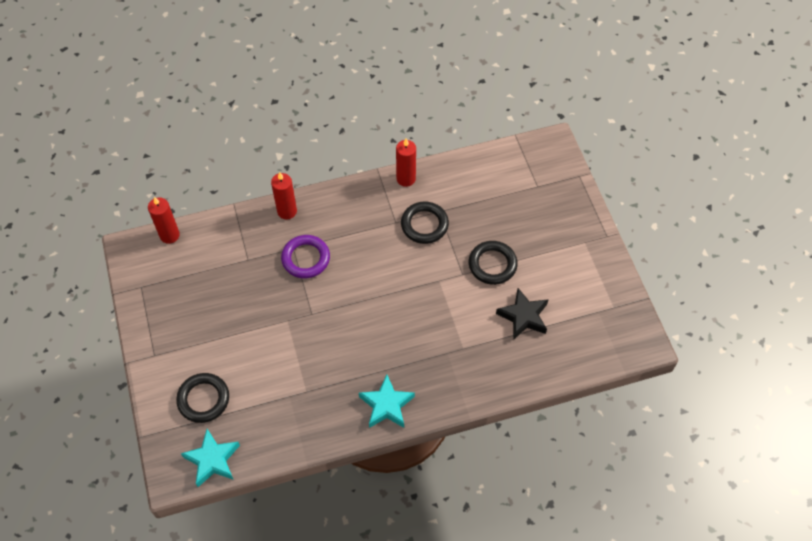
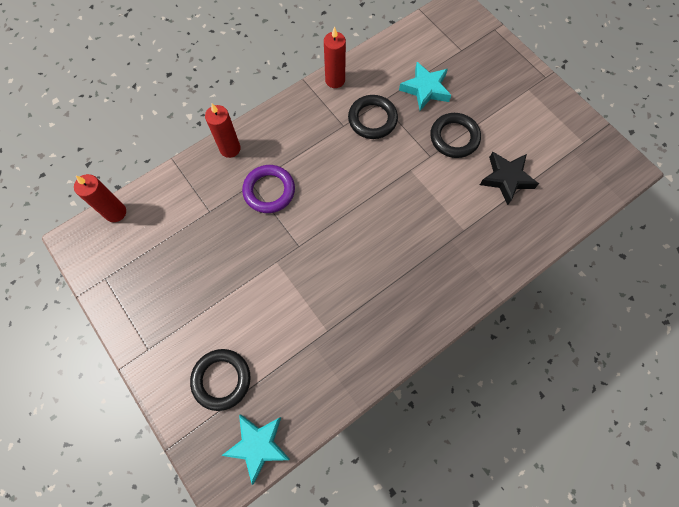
camera: 20 degrees left, 10 degrees up
(386, 405) = (415, 316): turquoise star -> turquoise star (425, 89)

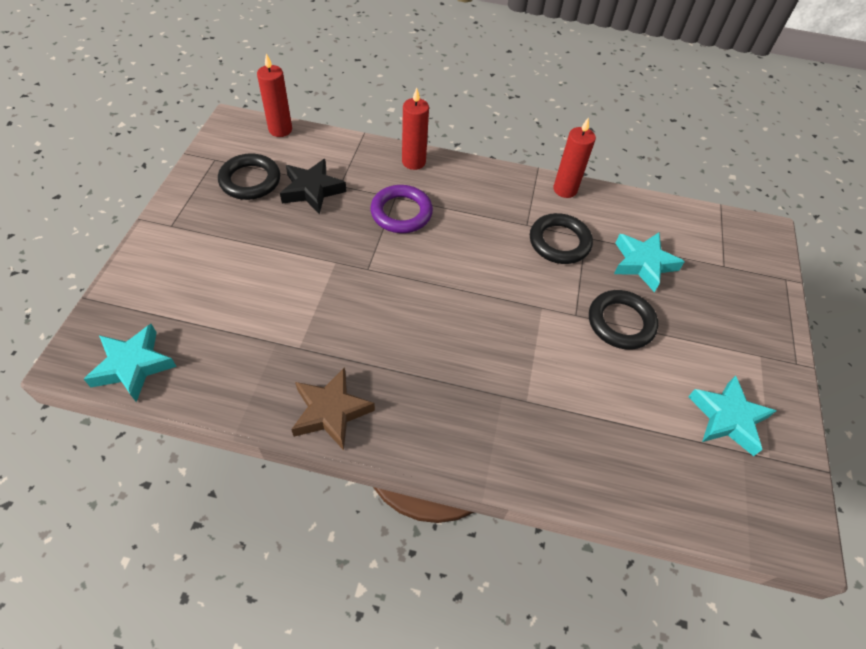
camera: 45 degrees right, 15 degrees down
(221, 379) = (181, 295): black ring -> black ring (250, 180)
(388, 343) = (331, 411): none -> brown star
(506, 179) = (631, 404): black star -> black star (312, 190)
(549, 140) = (727, 418): none -> turquoise star

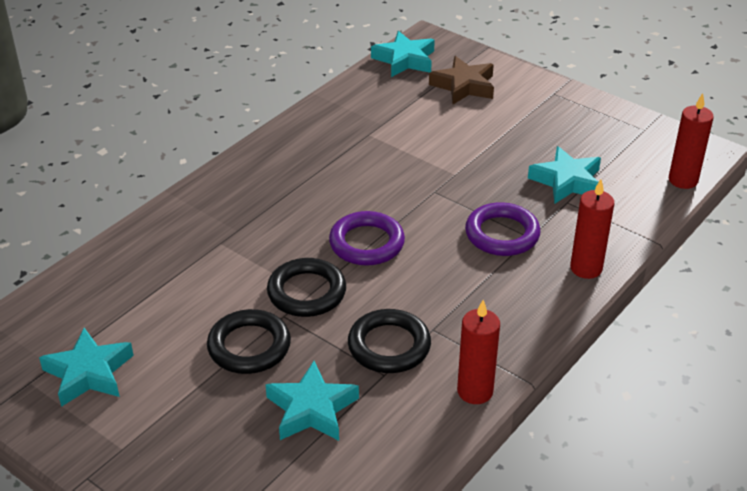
camera: 120 degrees right, 15 degrees down
(250, 180) = (599, 145): black ring -> black ring (306, 292)
(312, 190) = (567, 181): black star -> turquoise star
(331, 411) = (296, 136): brown star -> brown star (464, 86)
(462, 292) = (366, 243): none -> purple ring

